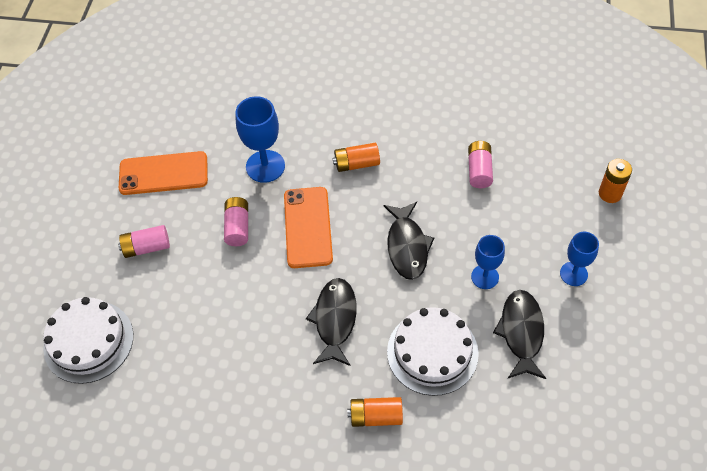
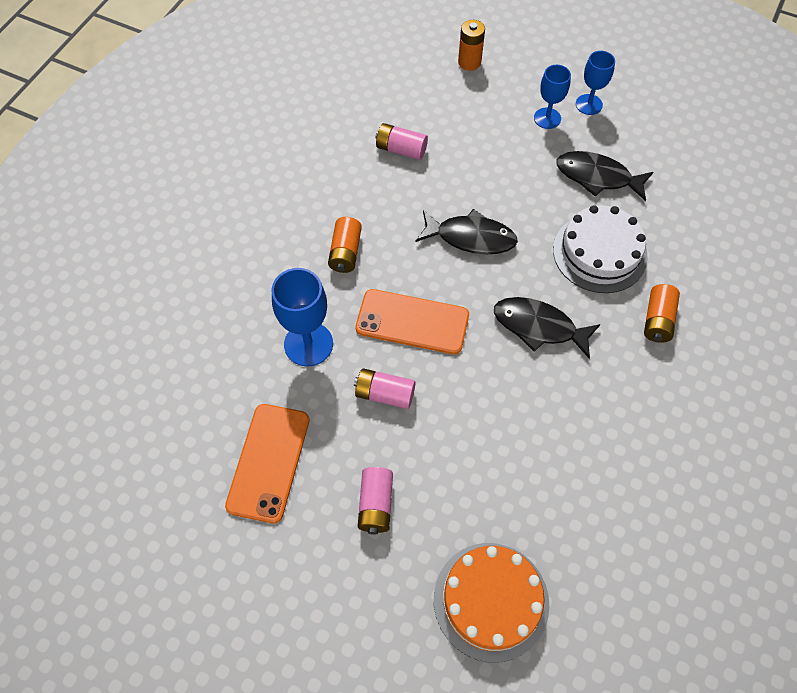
camera: 75 degrees left, 5 degrees up
(88, 341) = (491, 601): white cake -> orange cake
(485, 277) = (528, 185): blue goblet -> blue goblet (589, 104)

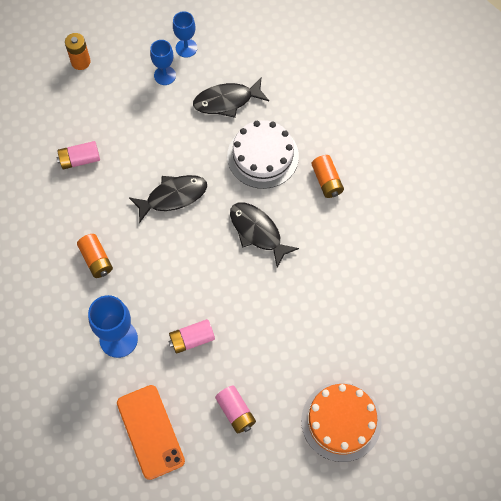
camera: 35 degrees left, 5 degrees up
(412, 322) = (175, 280): orange phone -> none
(539, 327) = (257, 232): black fish -> black fish turned 60 degrees clockwise

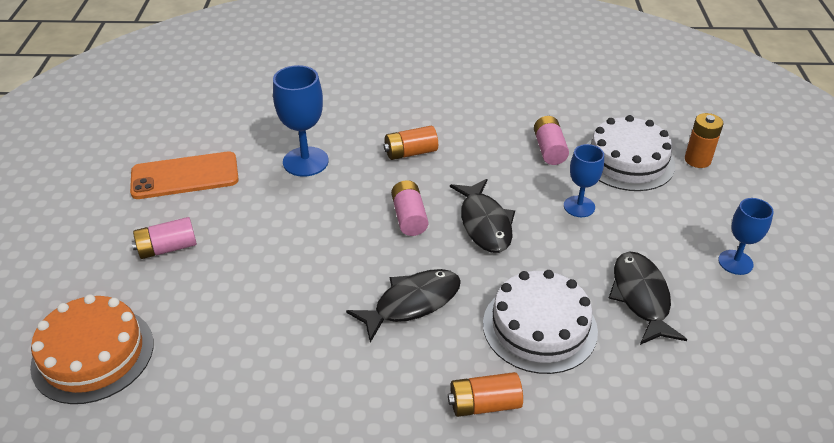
camera: 100 degrees right, 25 degrees down
(87, 106) = (627, 161): none -> white cake
(165, 75) = (683, 235): blue goblet -> blue goblet (579, 206)
(192, 339) = (279, 220): pink battery -> pink battery (409, 217)

